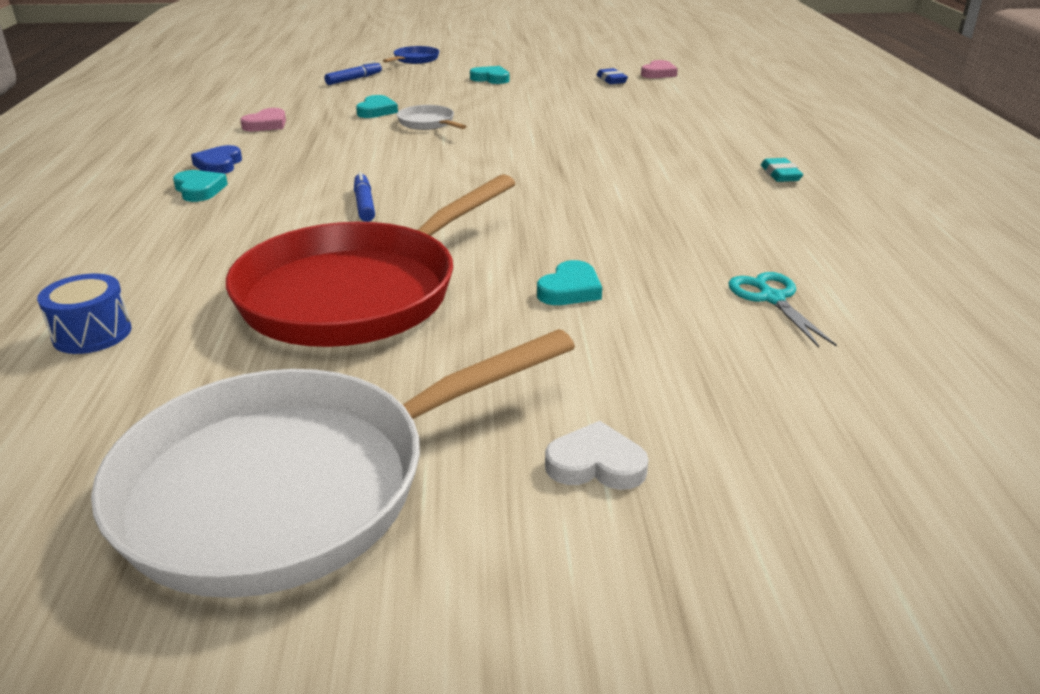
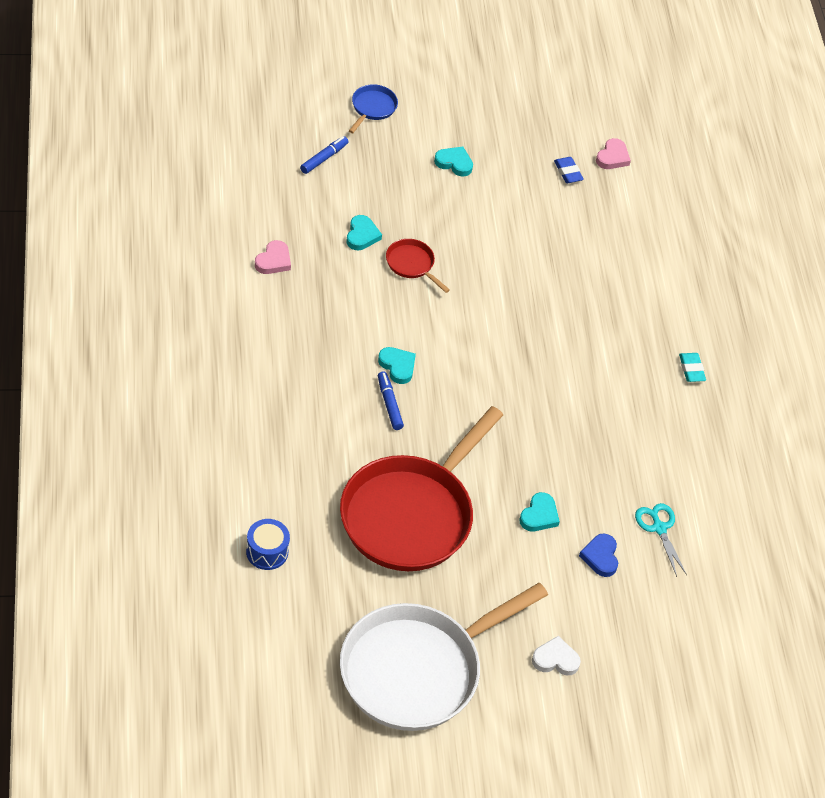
camera: 10 degrees left, 20 degrees up
(199, 190) = (261, 377): turquoise heart -> turquoise heart (397, 366)
(219, 165) = (260, 336): blue heart -> blue heart (600, 557)
(428, 123) = (412, 264): white pan -> red pan

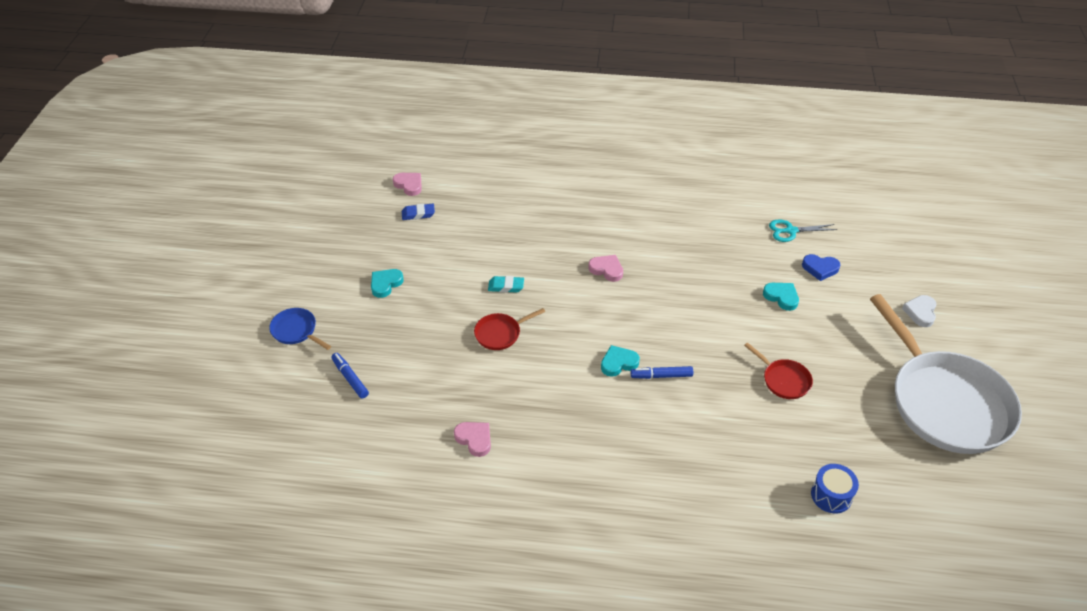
camera: 70 degrees left, 5 degrees down
(362, 235) = (457, 364): turquoise heart -> none
(411, 514) = (783, 380): red pan -> red pan, size x0.41
(533, 347) = (606, 269): none -> pink heart
(691, 369) = (639, 184): turquoise eraser -> turquoise eraser (506, 286)

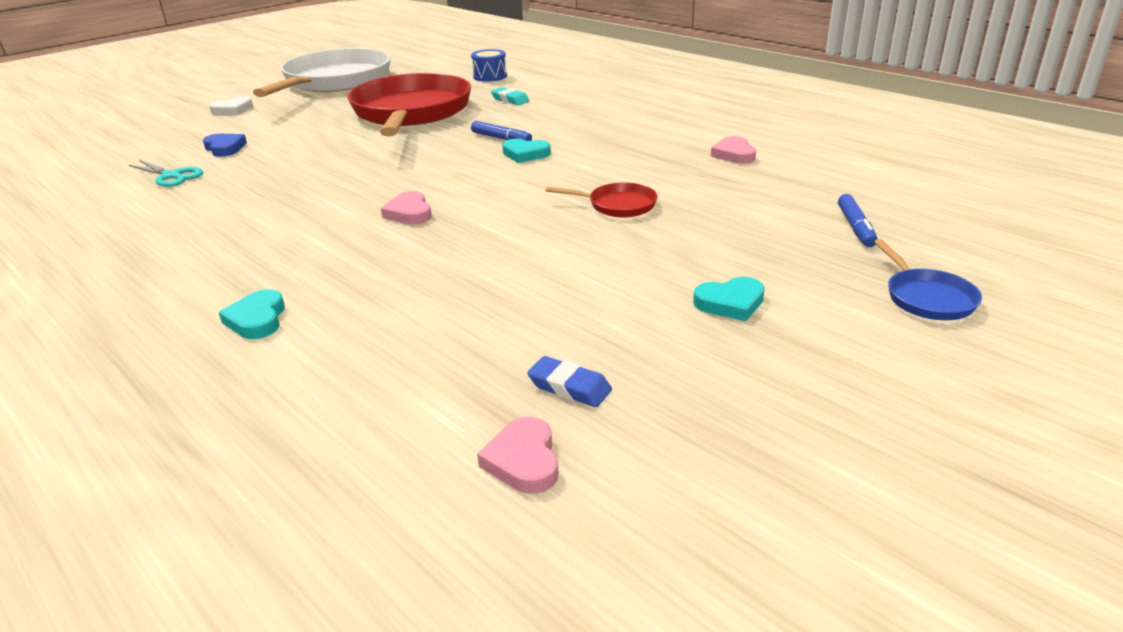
camera: 140 degrees left, 15 degrees down
(506, 286) = (553, 240): turquoise eraser -> turquoise eraser (510, 100)
(781, 297) = (301, 144): turquoise heart -> turquoise heart (257, 319)
(783, 380) = (411, 113): red pan -> red pan, size x2.46

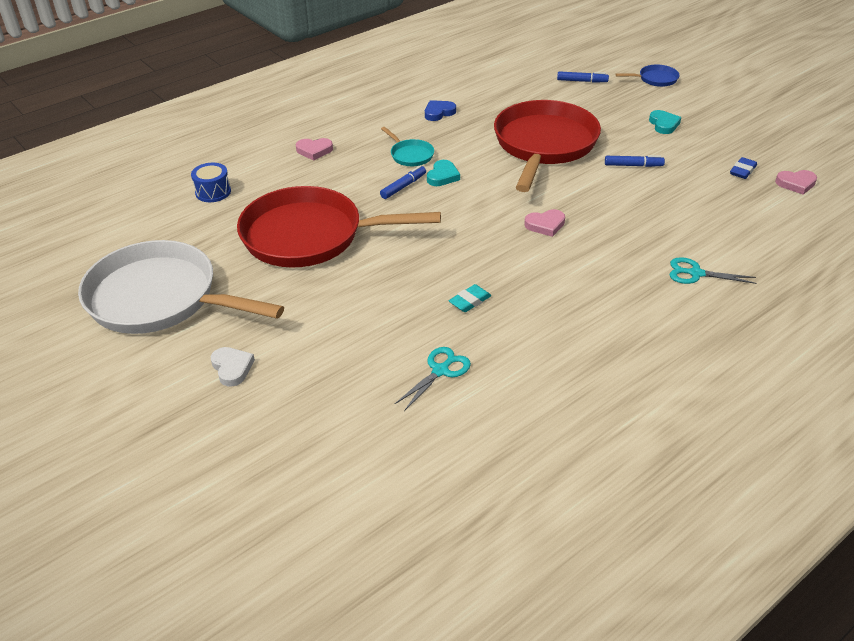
camera: 85 degrees left, 10 degrees up
(225, 148) = (370, 348): blue heart -> blue heart (439, 113)
(257, 319) = (695, 273): turquoise heart -> turquoise scissors
(510, 100) = (299, 181): turquoise eraser -> turquoise eraser (470, 301)
(571, 272) = (633, 165): none -> blue marker
(572, 136) = (410, 155): none -> turquoise pan
(617, 205) = (544, 145): red pan -> red pan, size x2.46
(734, 154) = (468, 99): pink heart -> pink heart (314, 151)

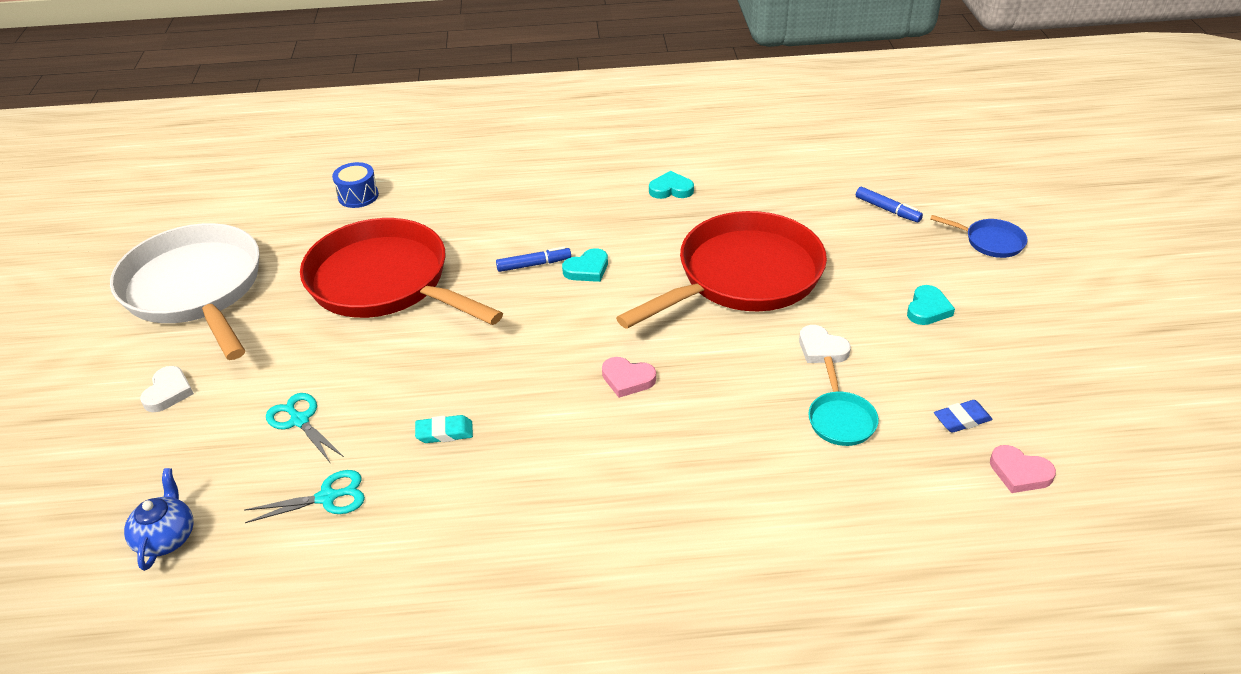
camera: 35 degrees right, 0 degrees up
(314, 151) = (496, 186): pink heart -> none
(357, 447) = (166, 537): none -> blue teapot
(410, 155) = (583, 229): turquoise pan -> turquoise pan (840, 419)
(439, 113) = (671, 189): blue heart -> turquoise heart
(633, 165) = (821, 349): blue marker -> white heart
(695, 273) = (730, 530): turquoise scissors -> turquoise scissors (300, 420)

